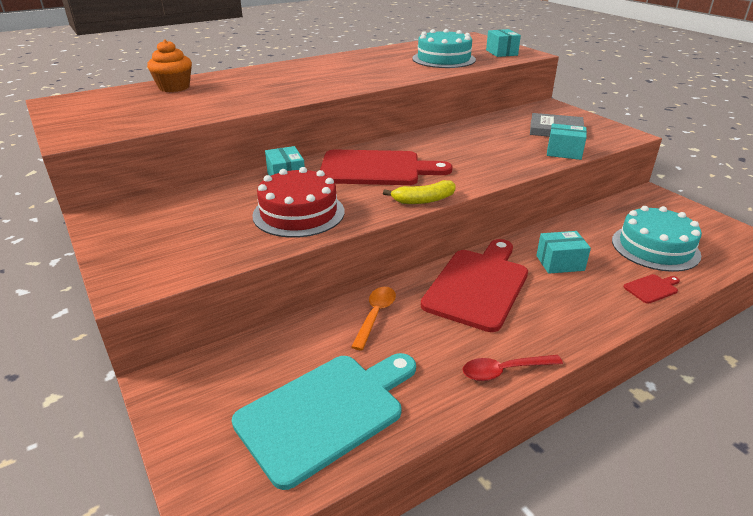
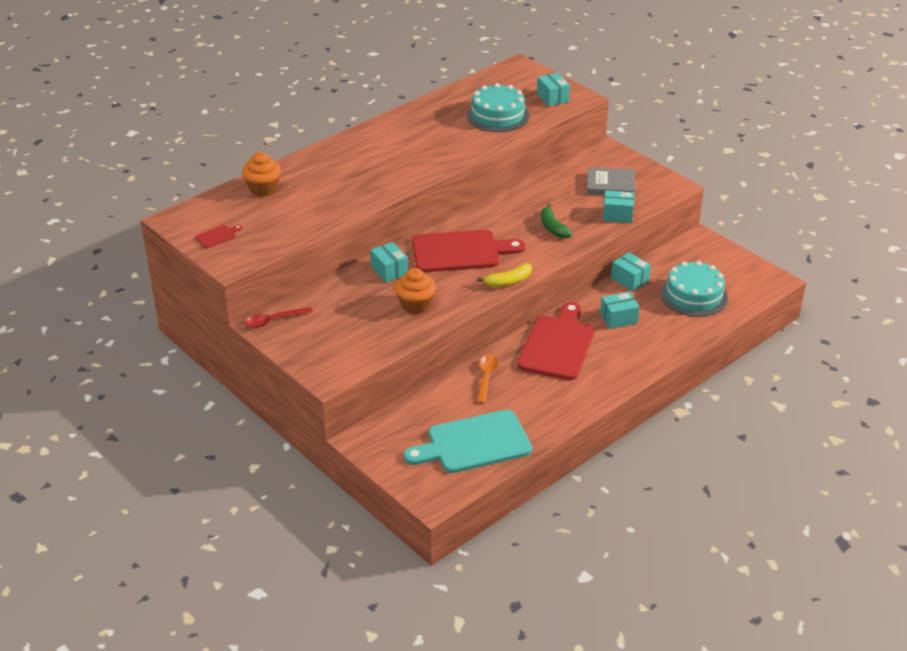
camera: 10 degrees left, 5 degrees up
(298, 213) = (415, 305): red cake -> orange cupcake
(326, 412) = (474, 443): turquoise cutting board -> turquoise cutting board turned 150 degrees counterclockwise
(488, 157) = (553, 227): none -> green banana
(505, 371) = (583, 405): red spoon -> red spoon (274, 320)
(573, 224) = (629, 280): none -> turquoise box
(652, 288) = (686, 333): red cutting board -> red cutting board (217, 236)

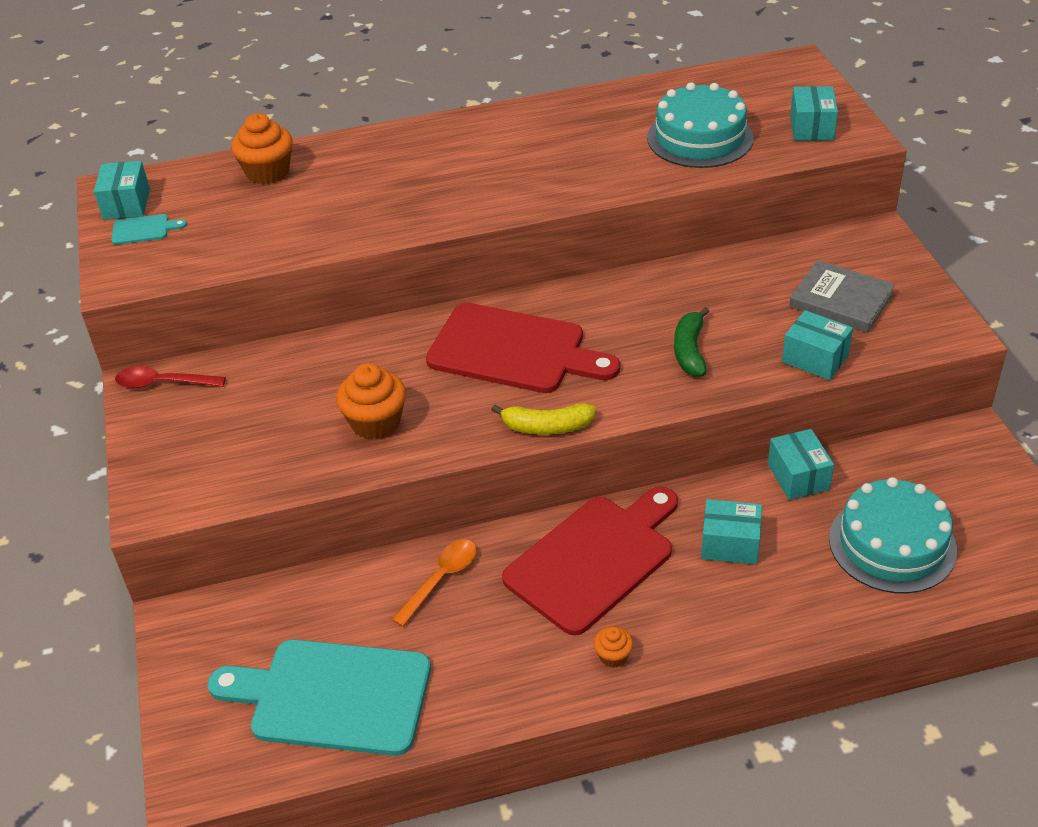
camera: 30 degrees right, 5 degrees up
(217, 236) = (144, 229): red cutting board -> turquoise cutting board
(389, 271) = (385, 351): turquoise box -> turquoise box (126, 204)
(599, 382) = (613, 656): none -> orange cupcake

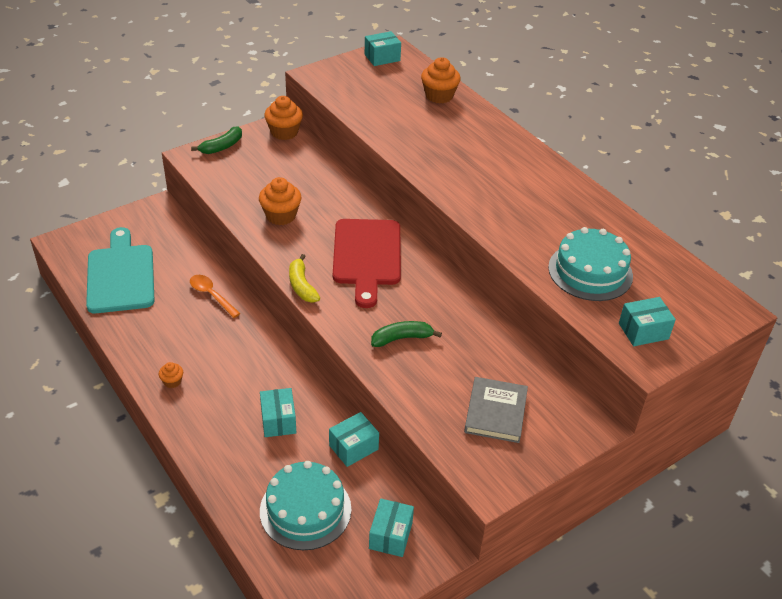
camera: 65 degrees right, 0 degrees up
(144, 229) = (362, 70): turquoise cutting board -> none
(151, 464) = (222, 146): none -> green banana
(163, 383) = (284, 132): red spoon -> orange cupcake
(441, 579) = (211, 295): orange spoon -> orange spoon turned 150 degrees counterclockwise
(594, 559) = (246, 357): red cutting board -> none
(815, 359) = (421, 406): turquoise box -> turquoise box (390, 535)

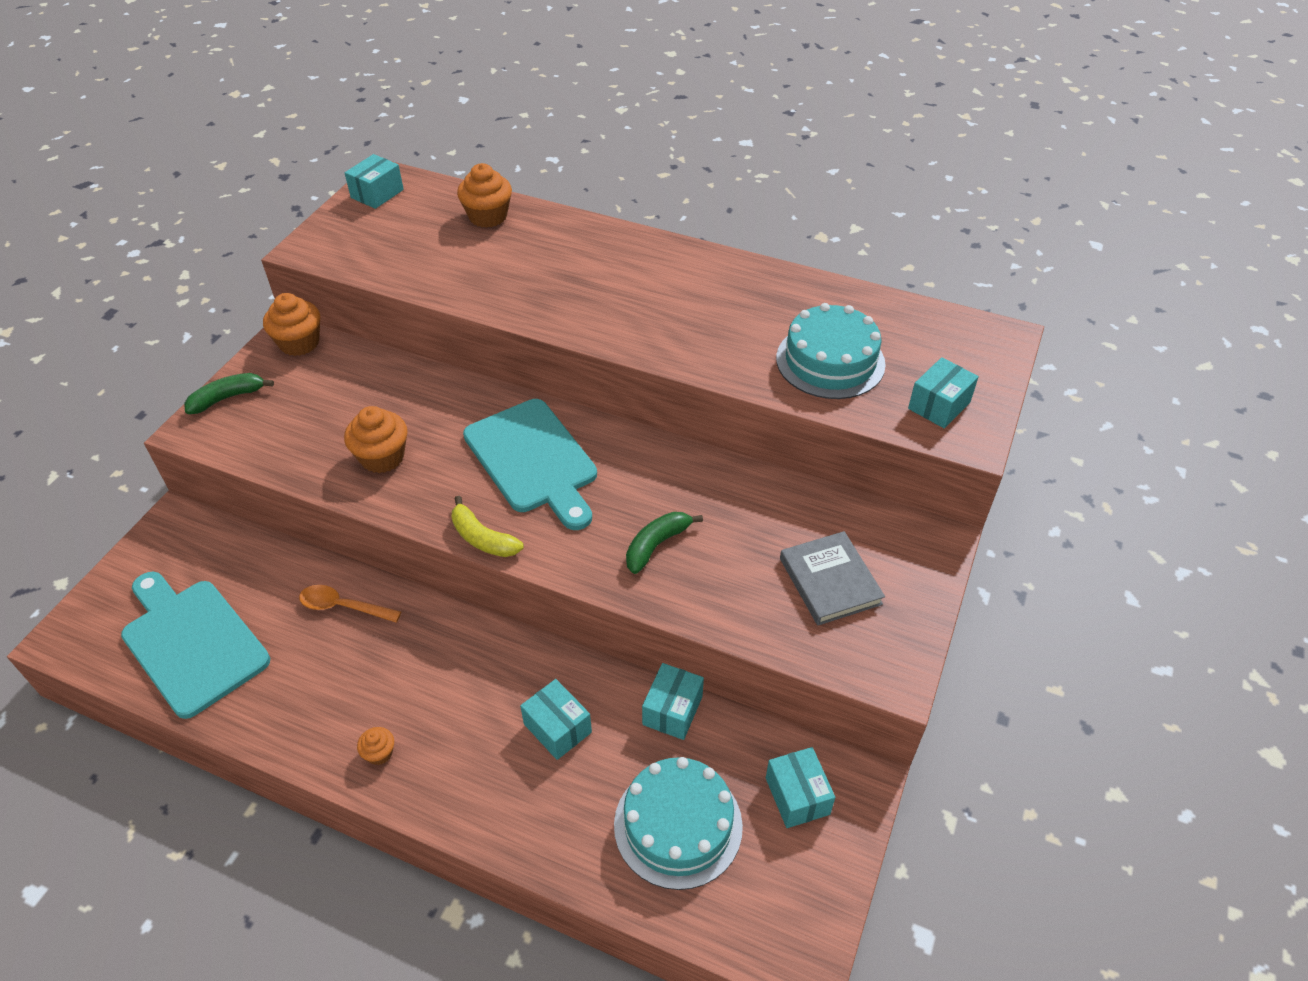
camera: 30 degrees left, 5 degrees up
(222, 146) = (227, 398): green banana -> green banana turned 135 degrees counterclockwise
(367, 256) = (533, 460): red cutting board -> turquoise cutting board

